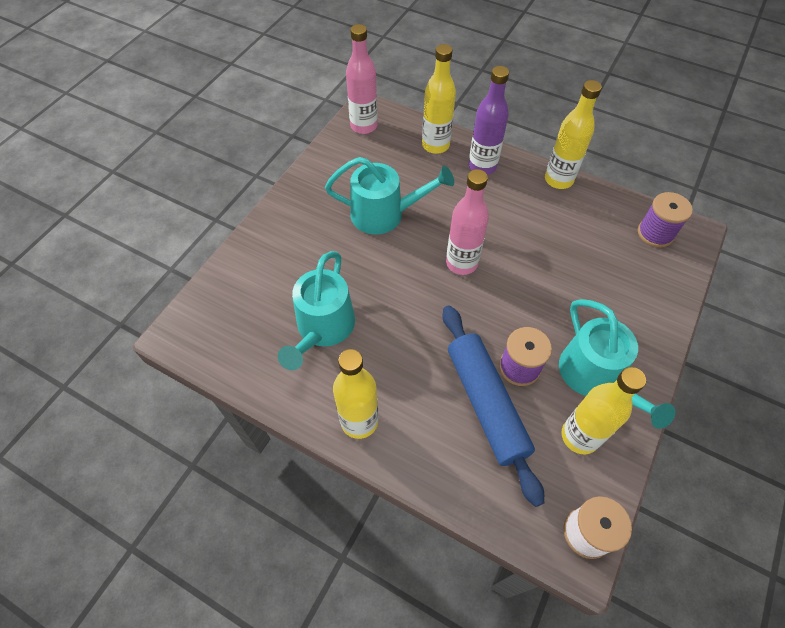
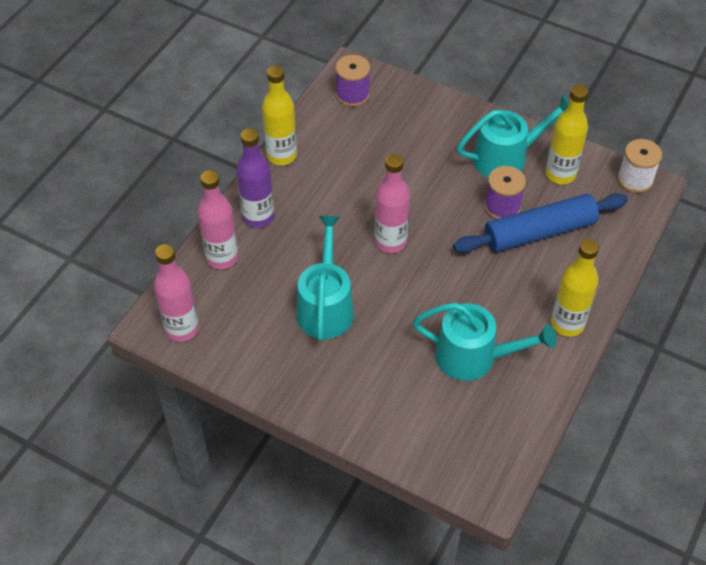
camera: 90 degrees left, 5 degrees down
(435, 145) = (222, 257): yellow bottle -> pink bottle

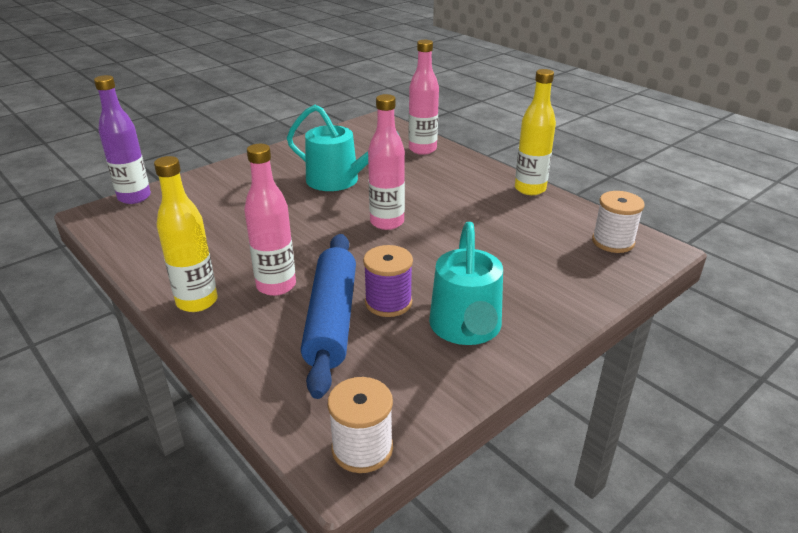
camera: 110 degrees right, 20 degrees down
(182, 329) = (366, 129): pink bottle -> pink bottle (276, 286)
(258, 217) = (458, 168): purple bottle -> purple bottle (134, 197)
(352, 94) = (613, 242): purple spool -> white spool
(474, 357) = (220, 236): turquoise watering can -> none
(560, 174) = (414, 368): yellow bottle -> none

